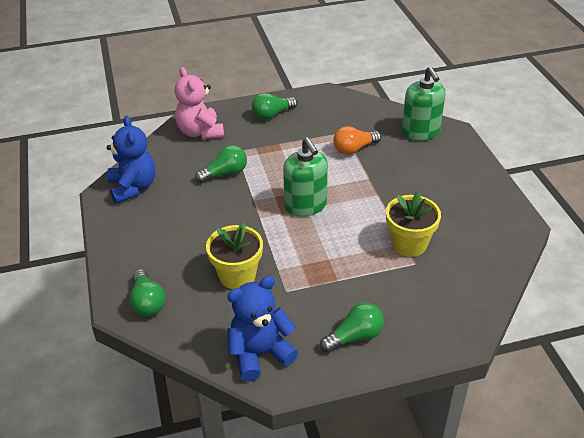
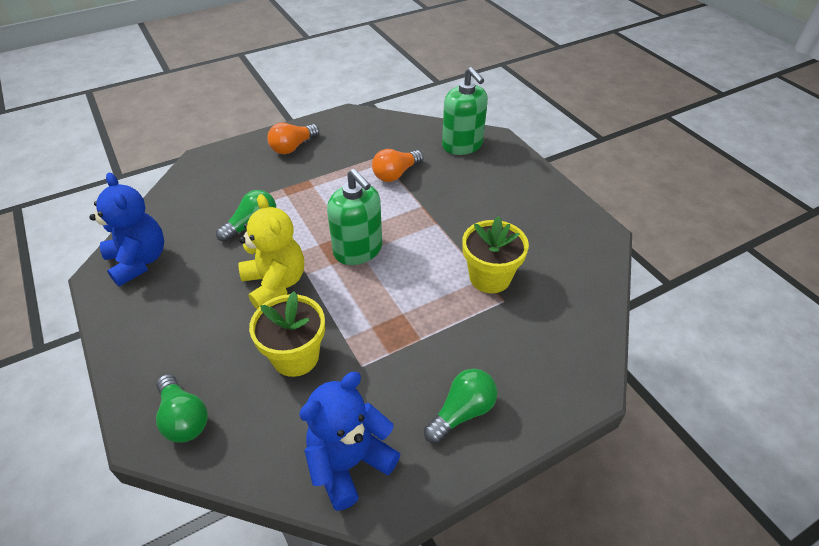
camera: 15 degrees left, 5 degrees up
(200, 132) = (212, 179): pink teddy bear -> none
(233, 221) = (275, 284): none -> yellow teddy bear
(272, 114) = (293, 147): green light bulb -> orange light bulb

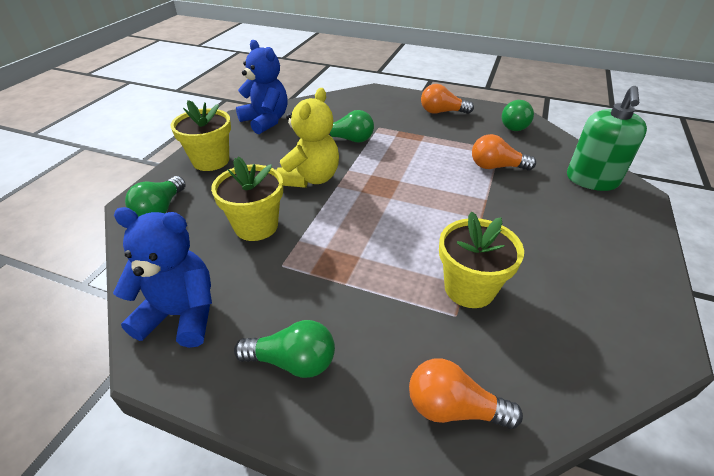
camera: 50 degrees right, 5 degrees down
(139, 261) = (266, 121): blue teddy bear -> blue teddy bear turned 60 degrees counterclockwise
(151, 339) = (211, 161): none -> yellow flower pot
(358, 250) = (392, 195): green soap dispenser -> none
(361, 127) = (513, 125): none -> green light bulb
(565, 351) = (453, 408): none -> orange light bulb

